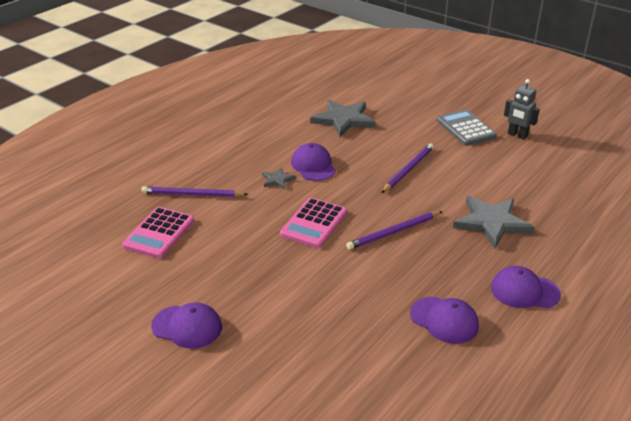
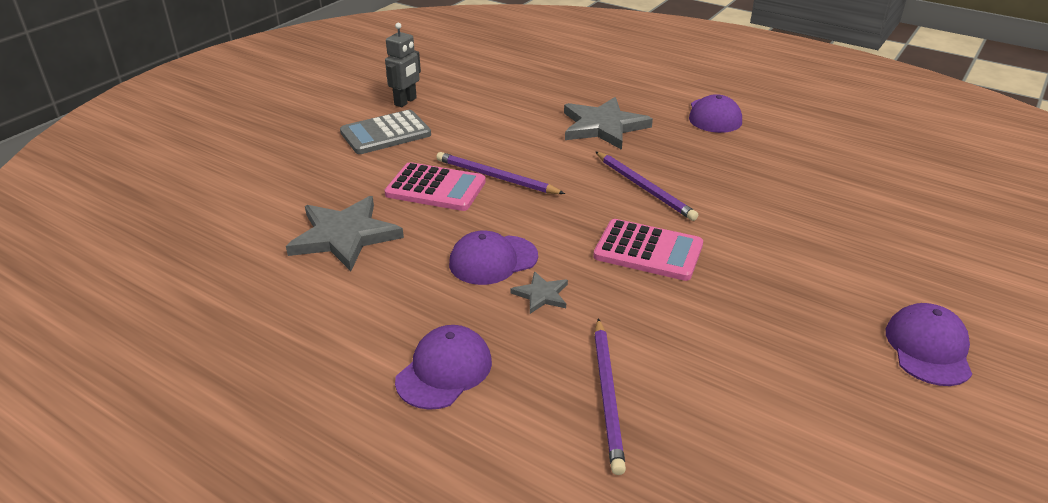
camera: 95 degrees left, 0 degrees up
(159, 233) = (738, 421): pink calculator -> pink calculator (435, 188)
(444, 320) = (785, 158): purple cap -> purple cap (444, 371)

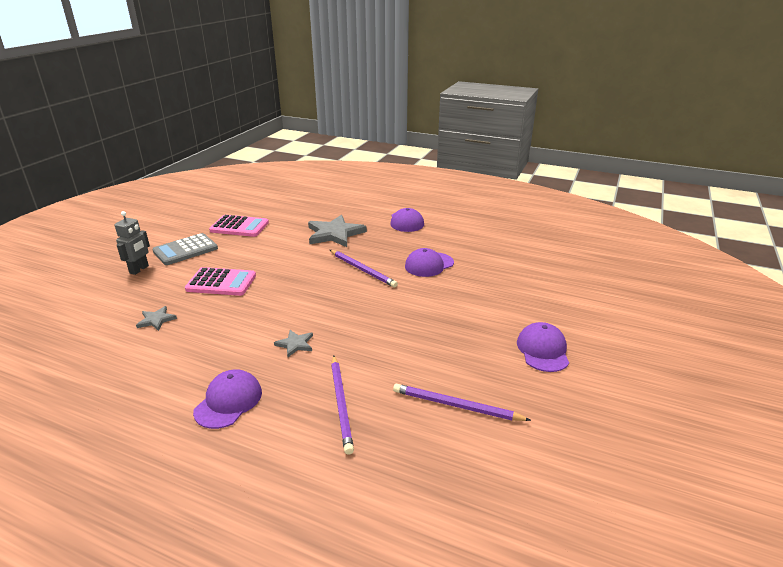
camera: 10 degrees left, 5 degrees down
(345, 236) = (156, 320): grey star -> grey star, size x0.48
(406, 102) = (199, 228): grey robot -> grey robot (139, 269)
(493, 260) = (261, 325): purple cap -> purple cap (429, 265)
(496, 177) = (263, 272): purple pencil -> purple pencil (456, 406)
(648, 251) = (366, 309): pink calculator -> pink calculator (239, 227)

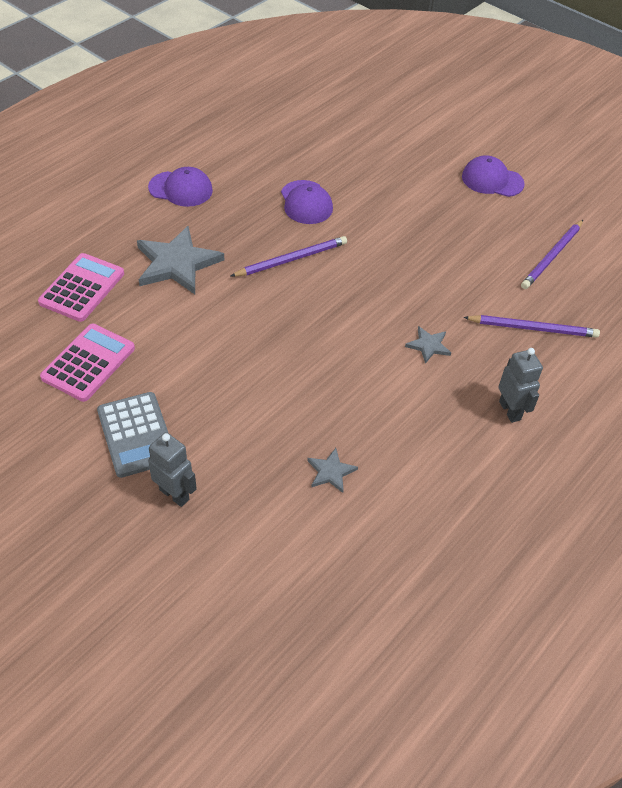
camera: 75 degrees left, 20 degrees up
(221, 282) = (261, 398): pink calculator -> pink calculator (82, 288)
(228, 401) = (510, 410): purple cap -> grey robot

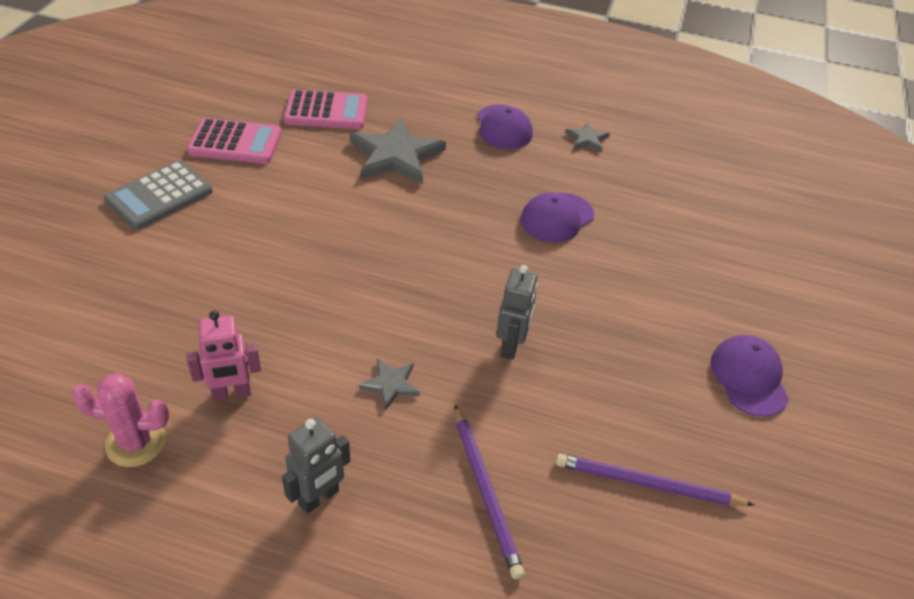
camera: 65 degrees right, 5 degrees down
(174, 494) = (94, 241): grey robot -> grey robot (511, 346)
(292, 259) = (458, 231): purple pencil -> none
(330, 472) = (157, 346): grey star -> grey star (587, 139)
(400, 436) = (231, 393): none -> pink robot
(425, 503) = (136, 442): none -> pink cactus

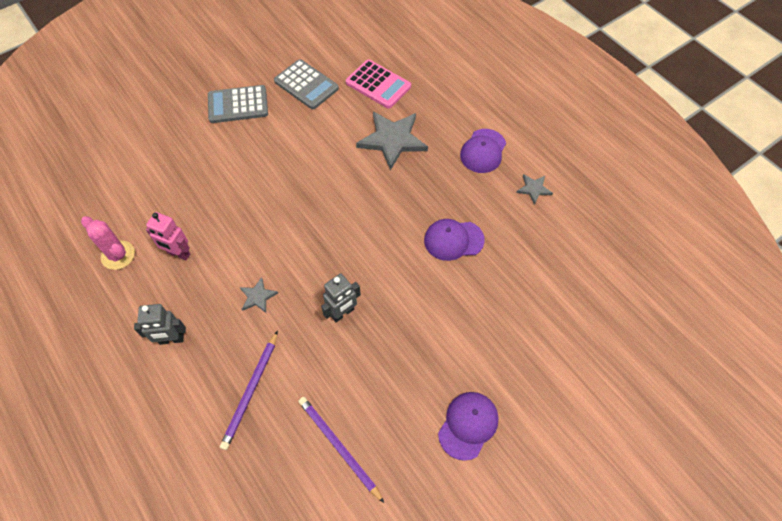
camera: 40 degrees right, 15 degrees up
(235, 142) = (306, 85): pink calculator -> grey calculator

